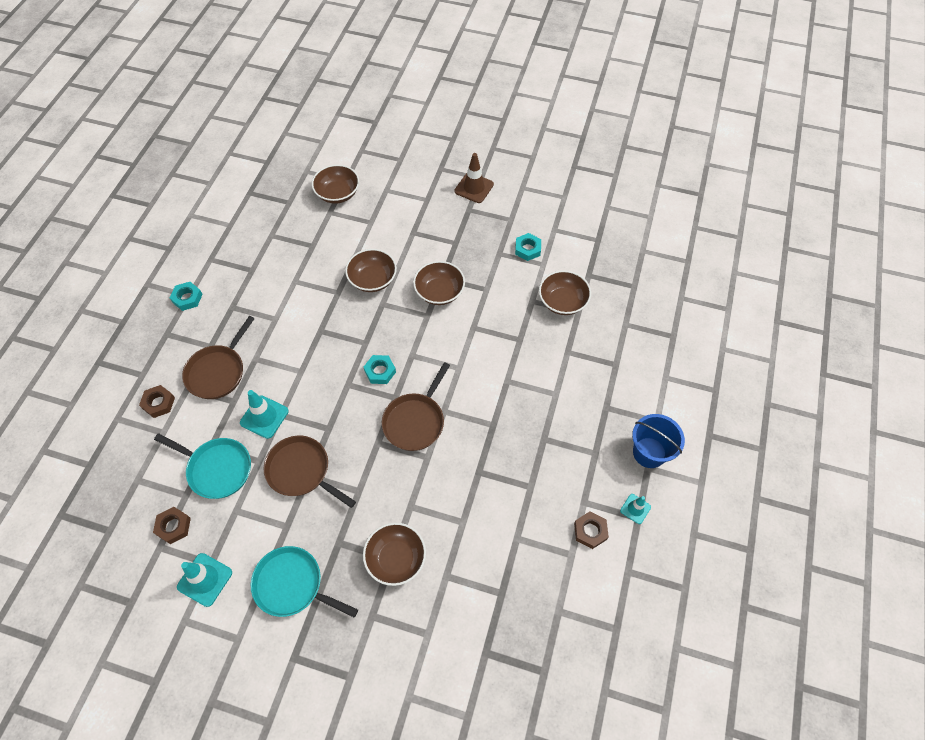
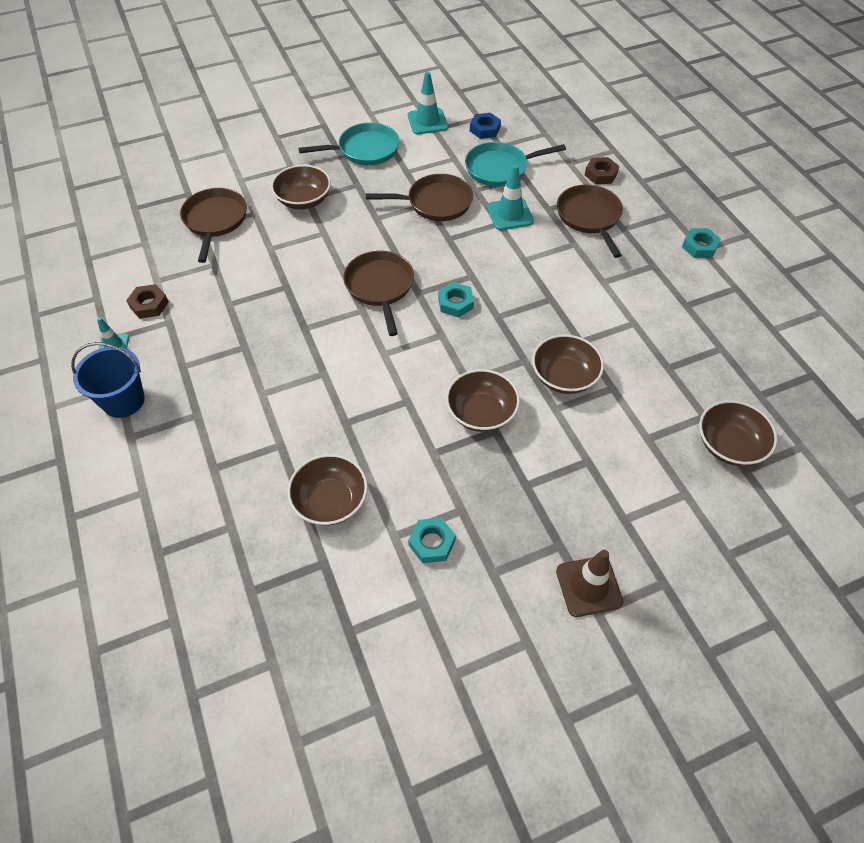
camera: 140 degrees right, 5 degrees down
(173, 526) = (485, 129): brown nut -> blue nut
(484, 592) = (215, 221): none -> brown pan

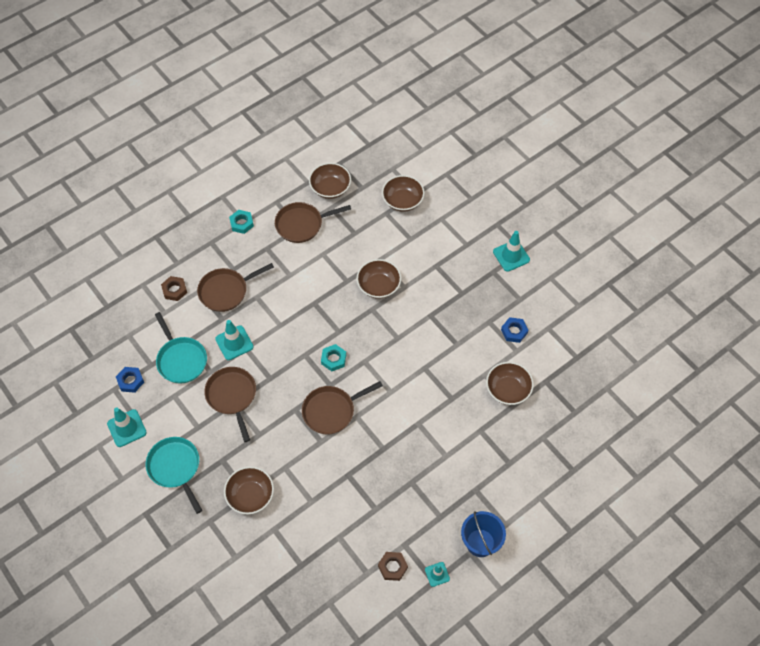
camera: 105 degrees left, 5 degrees up
(215, 221) = (290, 557): brown pan -> brown pan (302, 224)
(432, 543) = (514, 331): turquoise nut -> blue nut
(481, 413) = (420, 325): brown bowl -> brown bowl (330, 188)
(589, 586) = (511, 256): brown traffic cone -> turquoise traffic cone

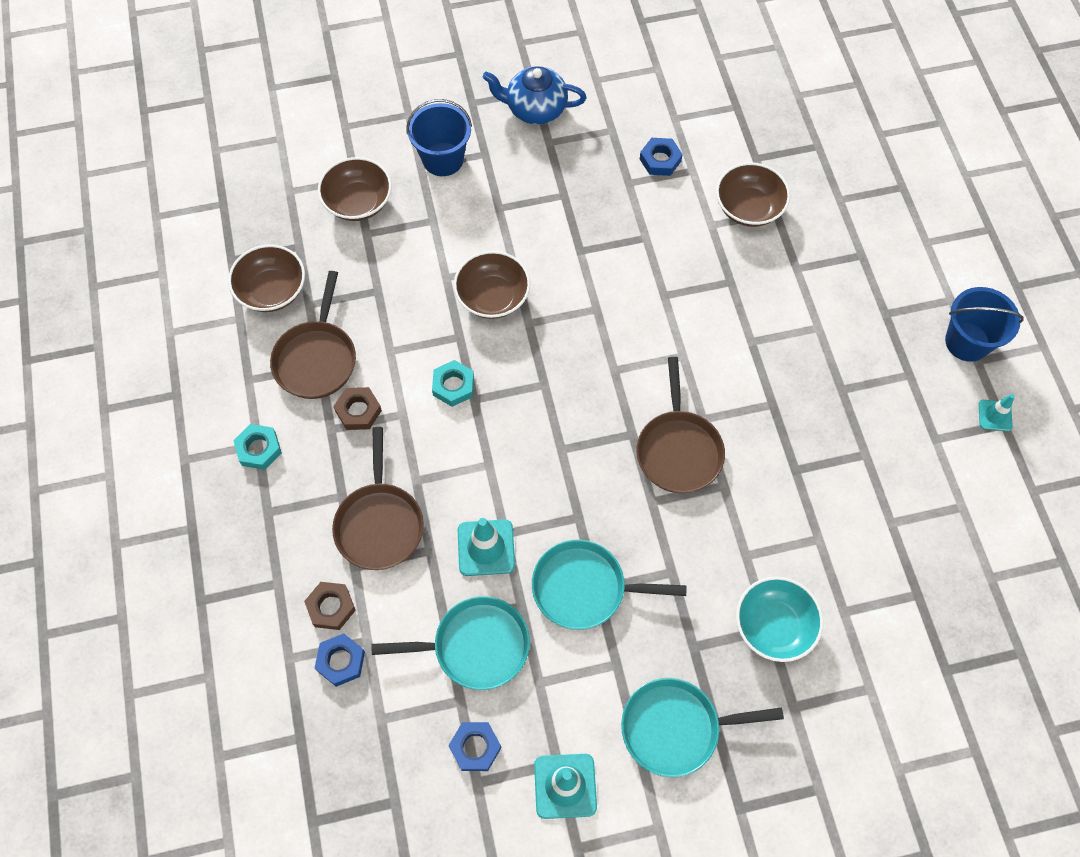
camera: 65 degrees left, 5 degrees up
(150, 306) = (341, 661): none -> blue nut
(232, 396) = (585, 588): brown pan -> turquoise pan
(250, 495) = (774, 626): brown bowl -> turquoise bowl
(333, 359) = (590, 411): turquoise nut -> turquoise nut (453, 386)
(392, 567) = (964, 468): brown nut -> brown nut (358, 411)
(451, 227) = (443, 159): none -> blue bucket
(511, 256) = (535, 109): turquoise traffic cone -> blue teapot

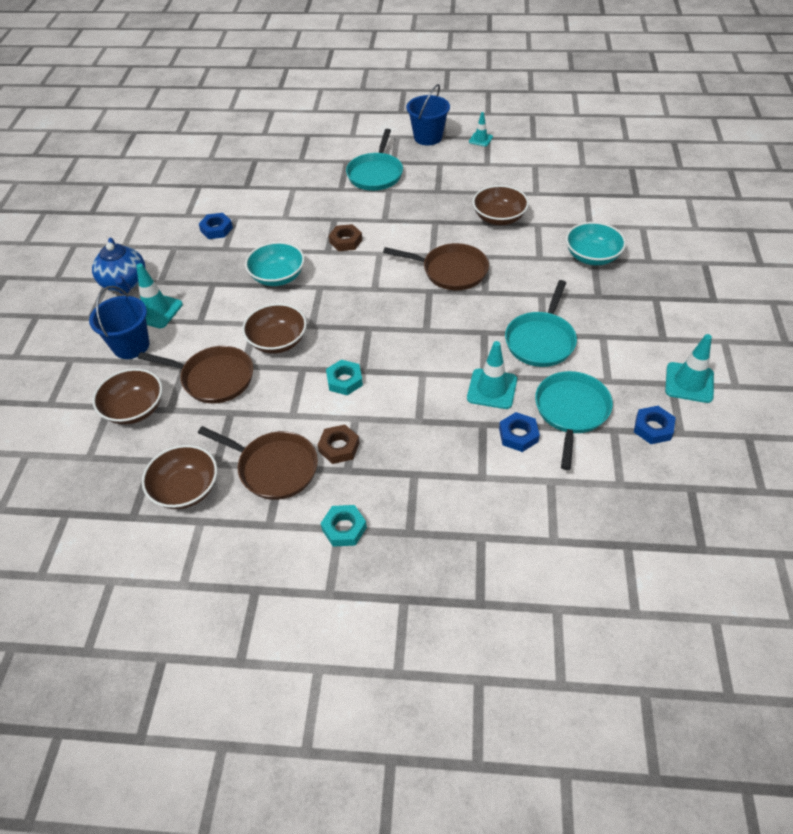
camera: 70 degrees left, 15 degrees down
(331, 607) = (514, 500): brown nut -> brown nut (345, 241)
(341, 661) = (564, 502): blue nut -> blue nut (518, 435)
(379, 523) = (448, 452): brown pan -> brown pan (213, 378)
(502, 159) = (156, 311): none -> turquoise traffic cone
(535, 109) = (124, 283): blue teapot -> blue teapot turned 45 degrees counterclockwise
(598, 257) = (277, 277): none -> turquoise bowl
(676, 728) = (654, 317): turquoise pan -> turquoise pan (375, 174)
(748, 208) = (282, 198): brown bowl -> brown bowl (499, 218)

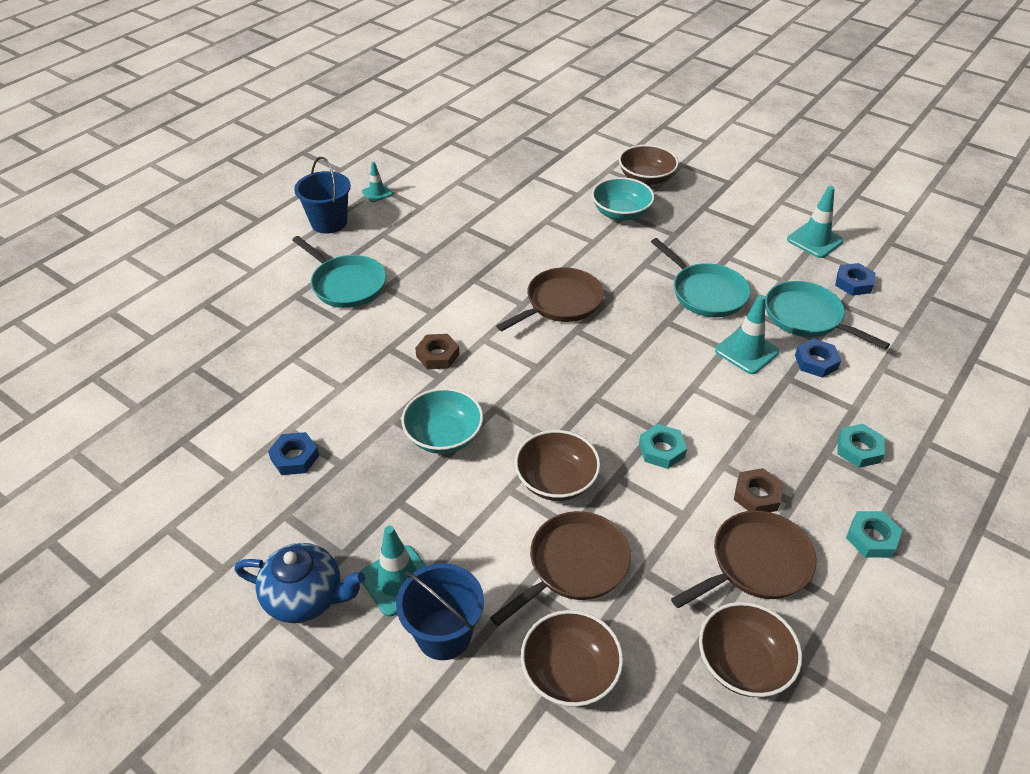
camera: 60 degrees left, 5 degrees down
(435, 493) = (858, 449): none -> turquoise nut
(499, 218) = (512, 238): brown bowl -> brown bowl (646, 178)

